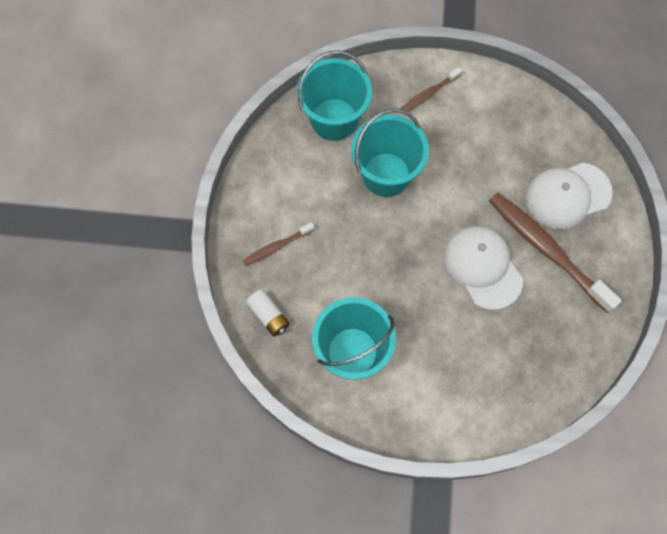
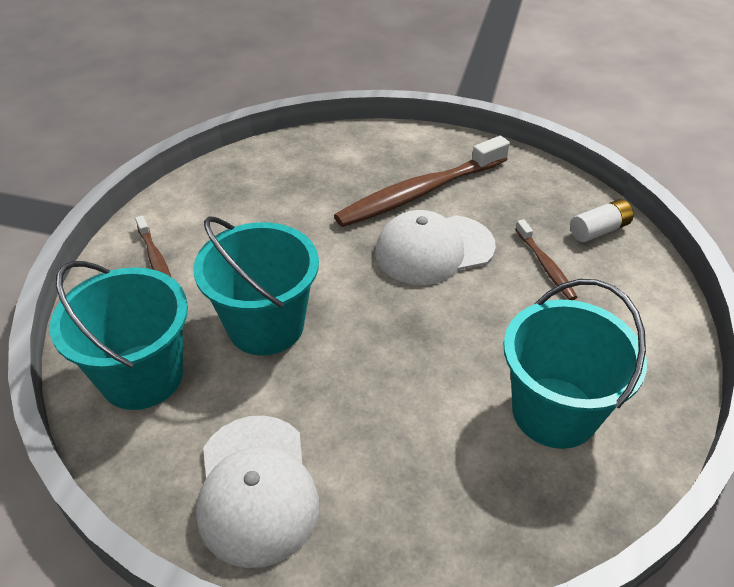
camera: 80 degrees left, 25 degrees down
(269, 316) = (485, 529): white battery -> white battery (599, 230)
(277, 247) = (352, 496): brown toothbrush -> brown toothbrush (545, 265)
(567, 195) = (353, 166): white cap -> white cap (256, 488)

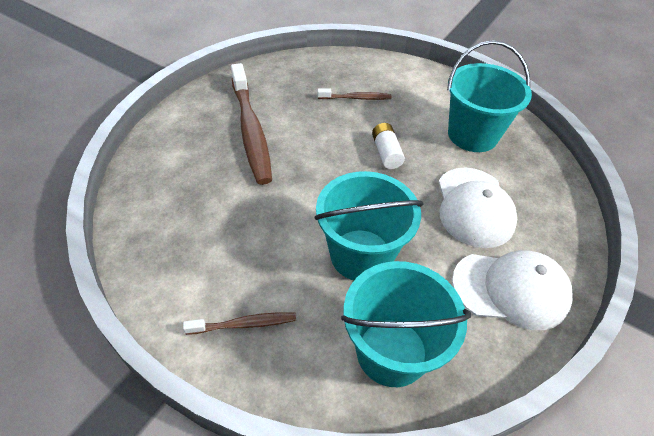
camera: 75 degrees left, 5 degrees up
(434, 249) = (318, 141): white cap -> white cap (474, 207)
(599, 230) = (334, 67): white battery -> white battery (386, 153)

